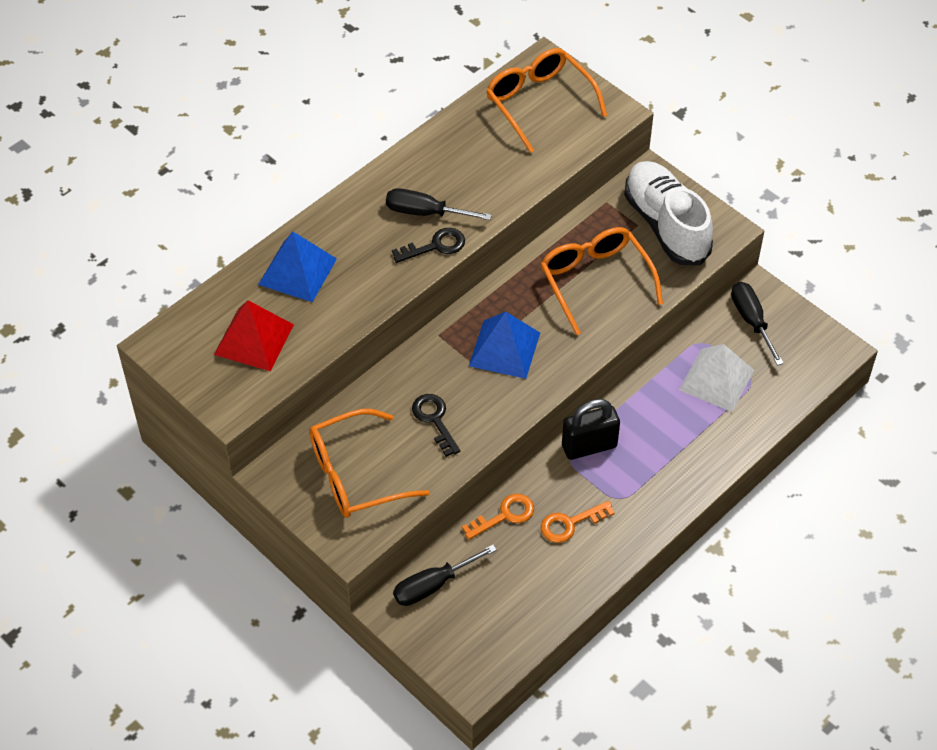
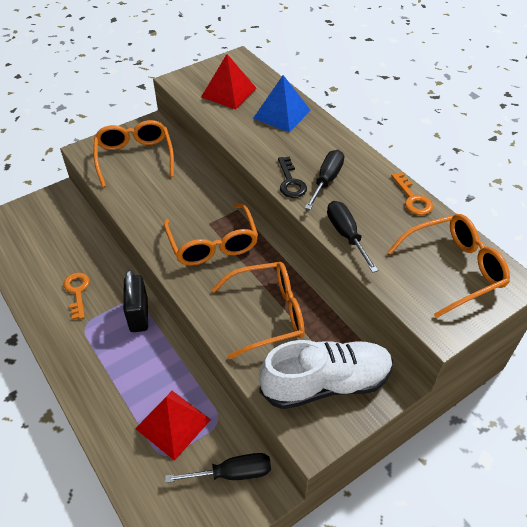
camera: 100 degrees right, 5 degrees down
(433, 585) = (66, 214): black screwdriver -> black screwdriver (346, 235)
(434, 420) = (162, 198): black key -> none
(504, 349) = (213, 244): blue pyramid -> orange glasses
(505, 515) = (101, 256): orange key -> orange key (413, 198)
(716, 380) = (173, 424): white pyramid -> red pyramid

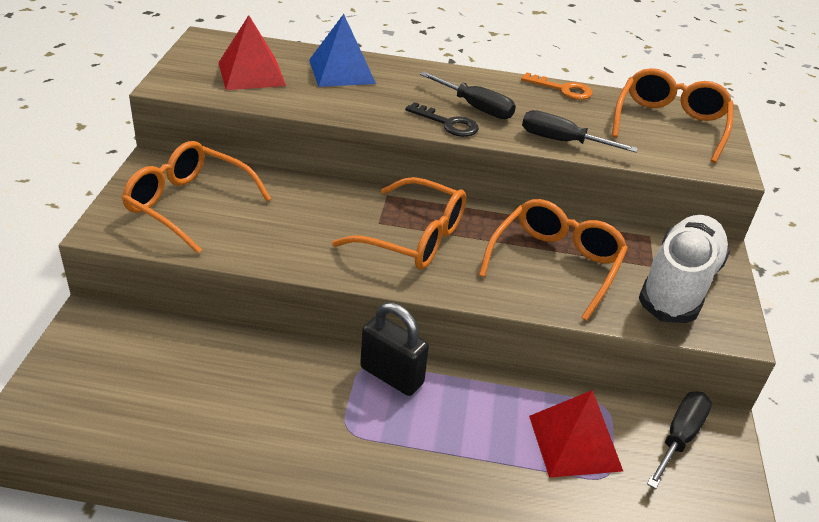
camera: 50 degrees left, 10 degrees down
(77, 292) = (283, 403): orange key -> none
(326, 180) = (476, 107): black screwdriver -> black screwdriver turned 150 degrees clockwise

